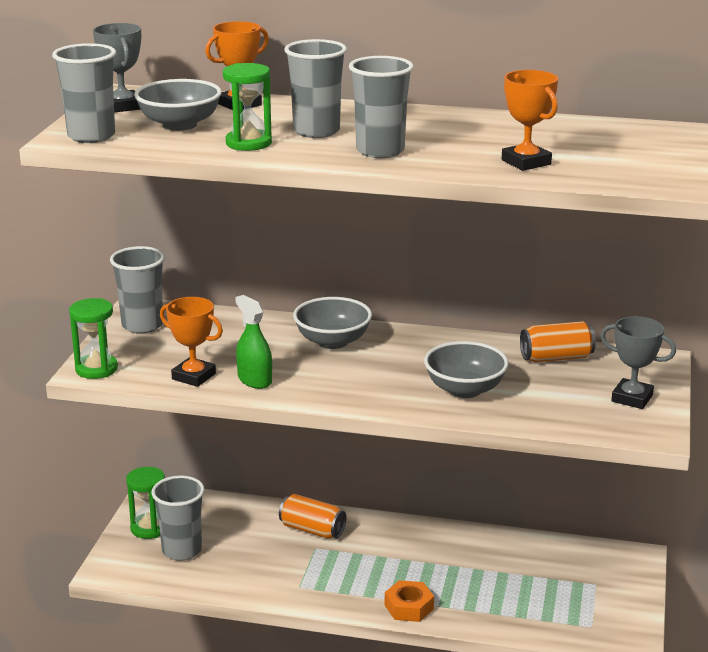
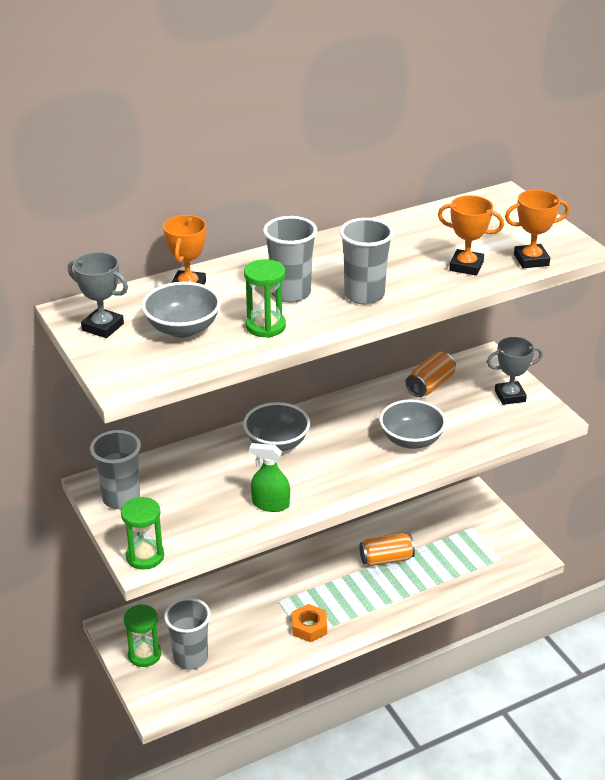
camera: 40 degrees left, 10 degrees up
(91, 136) = (138, 371): grey cup -> none
(194, 376) = (225, 524): orange trophy -> orange trophy (531, 260)
(312, 530) = (260, 588): orange can -> orange can (386, 559)
(409, 607) = (387, 610): orange nut -> orange nut (309, 627)

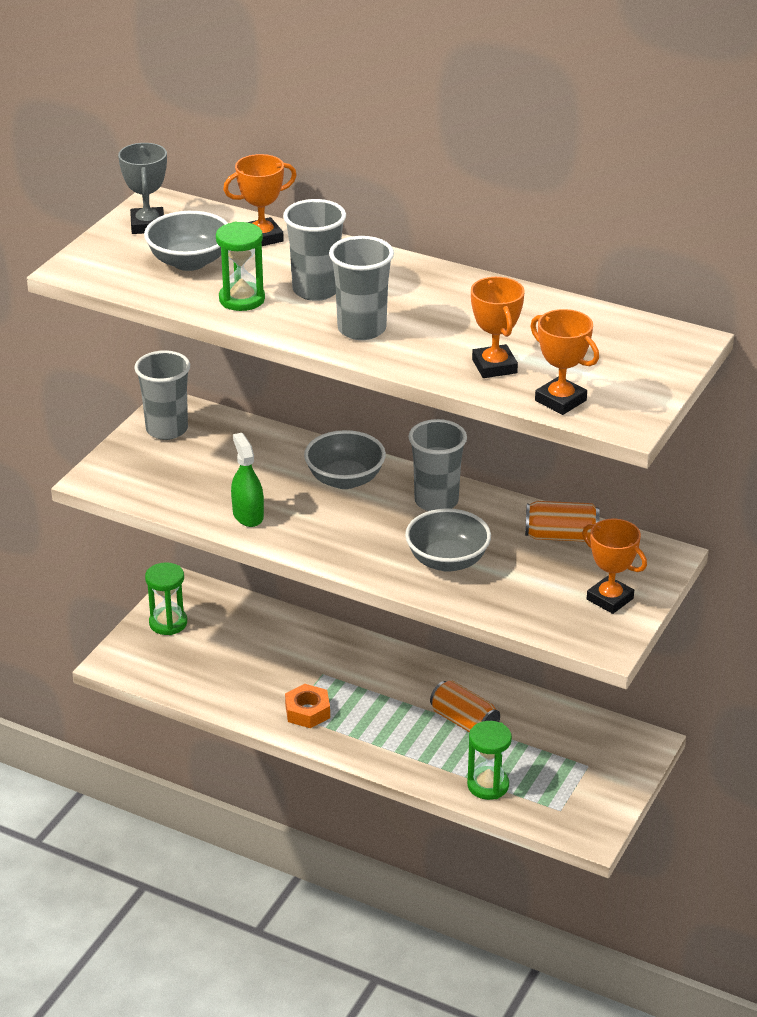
camera: 55 degrees right, 0 degrees up
(145, 556) = (103, 478): green hourglass -> green hourglass (488, 785)
(190, 658) = (191, 653): grey cup -> grey cup (436, 501)
(510, 396) = (610, 599): grey trophy -> orange trophy

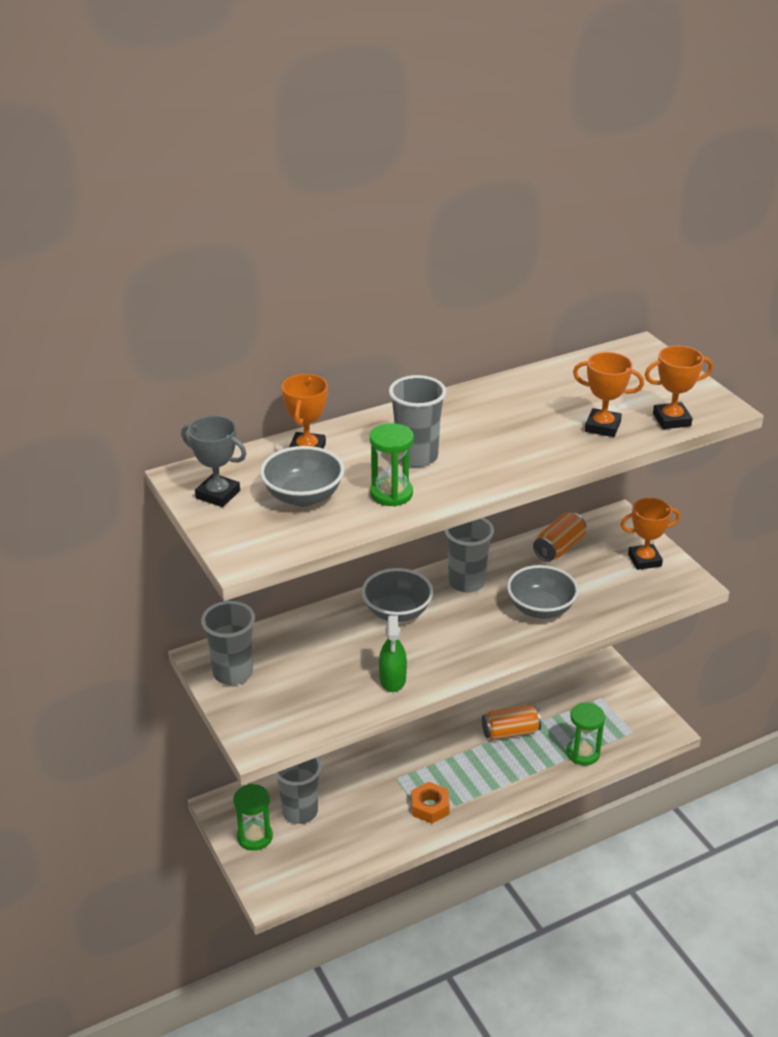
camera: 55 degrees left, 0 degrees up
(248, 515) = (392, 679): green spray bottle -> green spray bottle turned 105 degrees counterclockwise
(361, 329) = (495, 459): grey cup -> grey cup (300, 811)

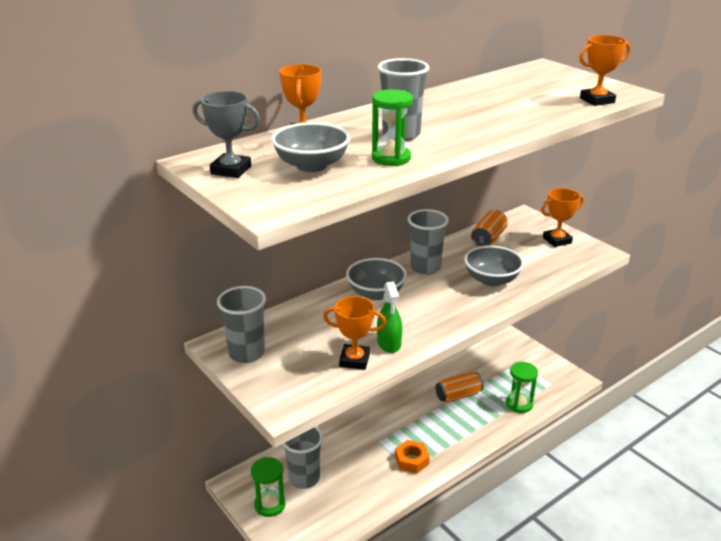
camera: 10 degrees left, 5 degrees down
(602, 427) = (545, 107): orange trophy -> orange trophy (354, 360)

